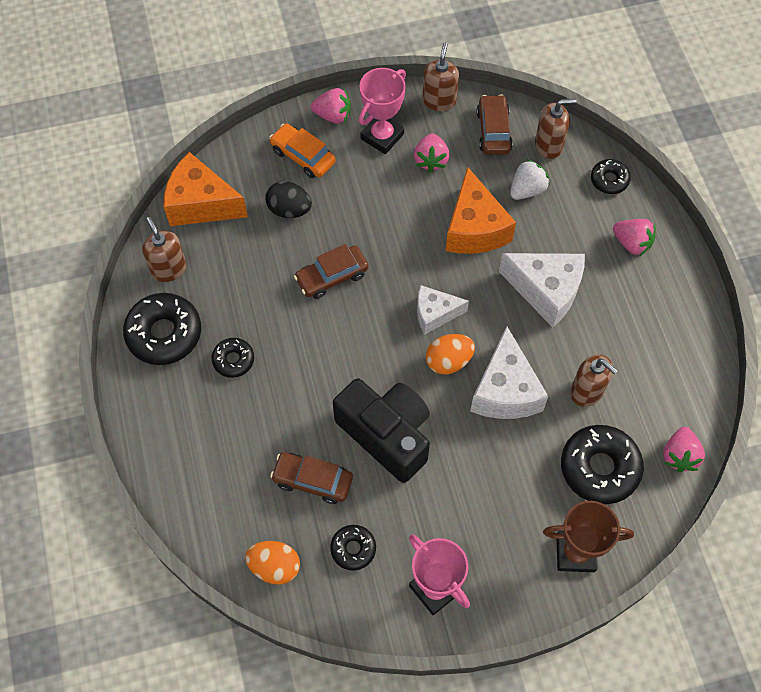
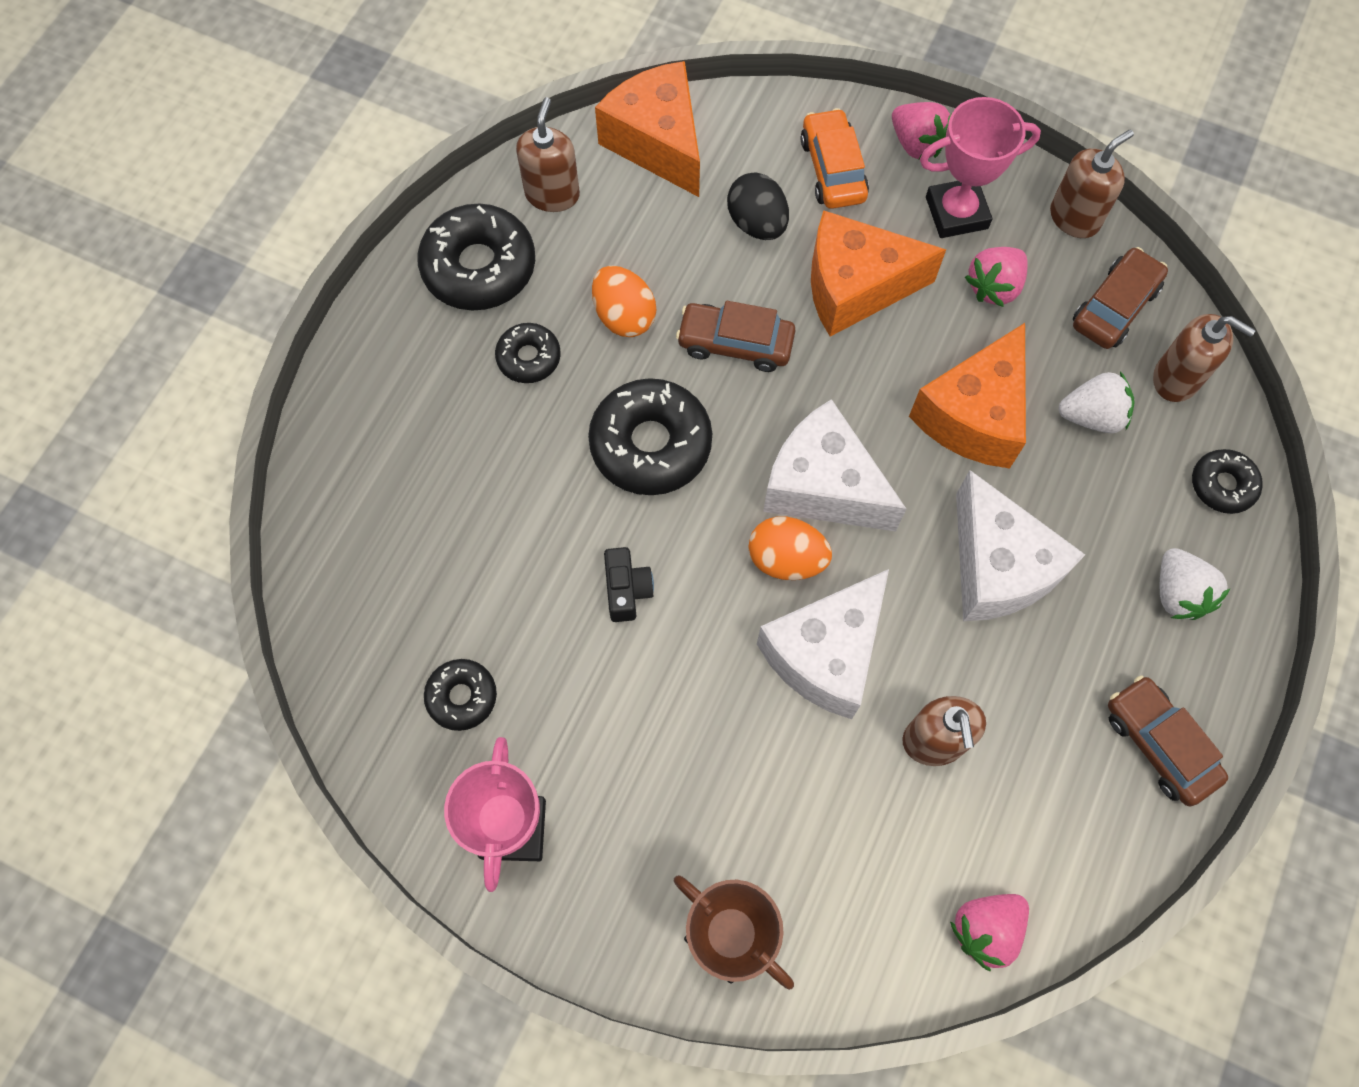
camera: 40 degrees right, 5 degrees up
(274, 567) = (355, 642): orange egg -> orange egg (624, 316)
(312, 481) = (489, 575): brown car -> brown car (1158, 744)
(365, 207) = (855, 287): none -> orange cheese
(386, 434) = (627, 590): black camera -> black camera, size x0.42
(435, 314) = (823, 486): white cheese -> white cheese, size x1.61
(599, 468) = (860, 854): black donut -> black donut (650, 444)
(632, 243) = (1178, 593): pink strawberry -> white strawberry

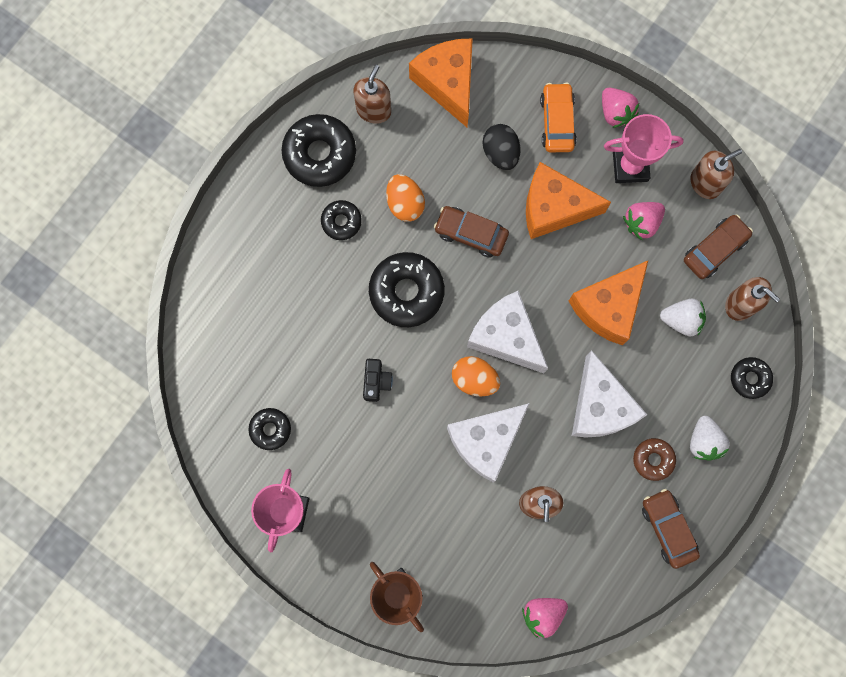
camera: 10 degrees right, 10 degrees up
(1104, 636) = (653, 459): none -> brown donut

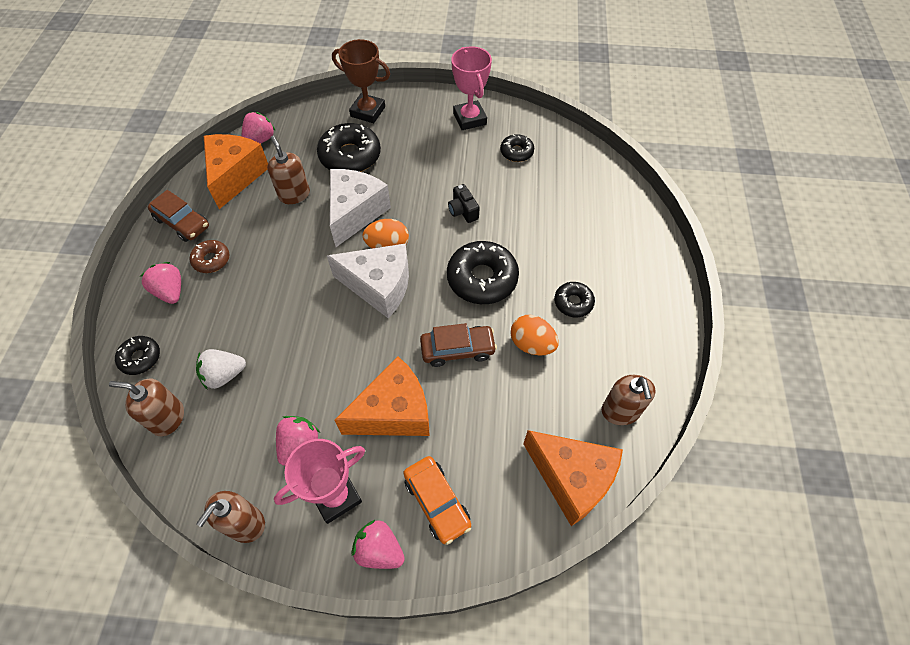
camera: 150 degrees right, 20 degrees down
(320, 154) = (634, 346): black donut -> black donut (350, 156)
(500, 153) = (475, 437): black egg -> none
(599, 406) = (273, 275): white cheese -> none
(608, 307) = (299, 352): orange cheese -> orange cheese (235, 176)
(704, 441) = (170, 291): white strawberry -> pink strawberry
(714, 249) = (212, 457): brown car -> none

